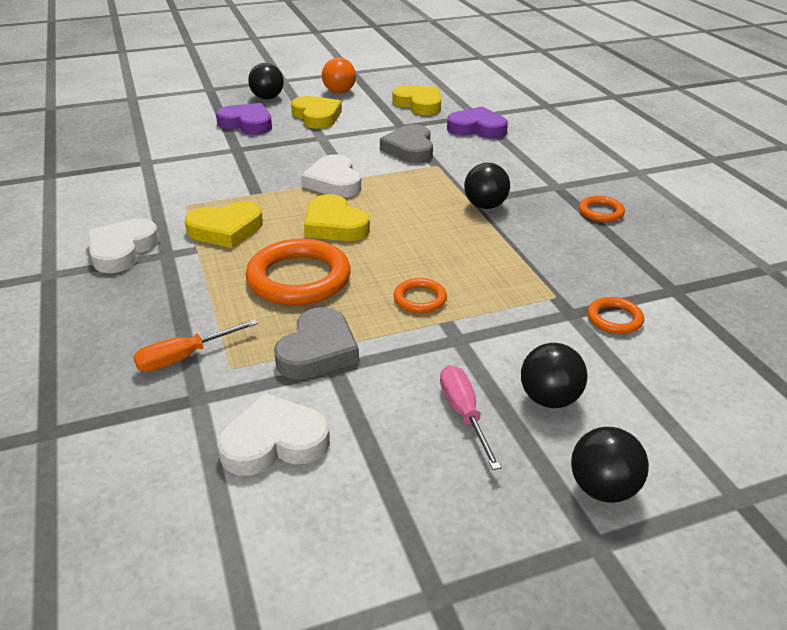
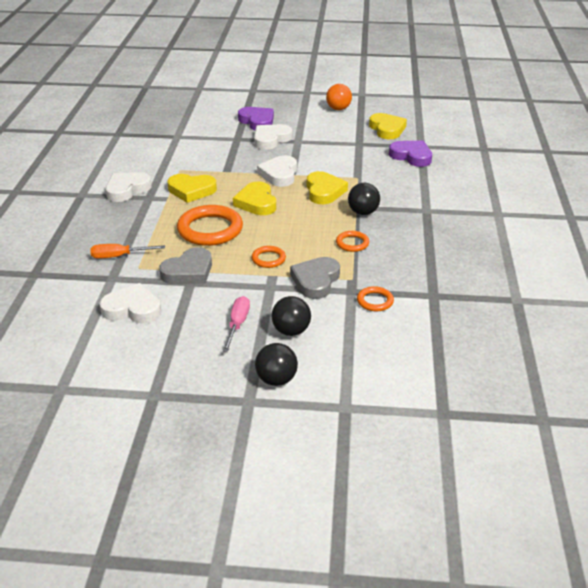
camera: 25 degrees right, 0 degrees up
(267, 98) = (285, 104): black ball -> none
(284, 141) = (271, 139): none -> white heart
(317, 116) = (307, 125): yellow heart -> yellow heart (324, 191)
(410, 149) = (349, 162): grey heart -> grey heart (315, 281)
(601, 212) = (438, 235): orange ring -> orange ring (352, 243)

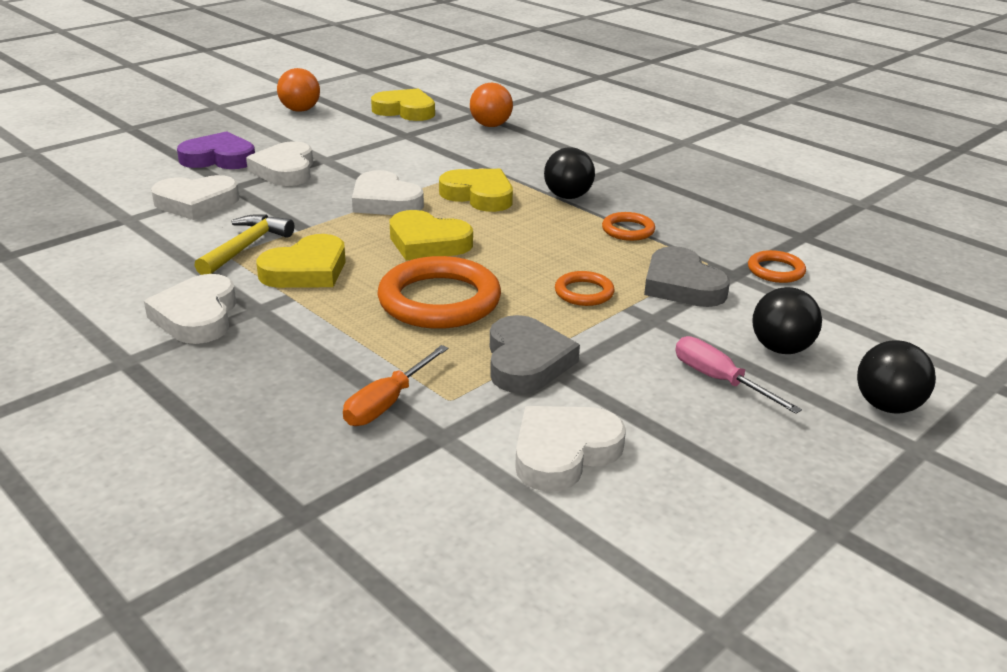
camera: 50 degrees left, 5 degrees down
(191, 169) = (246, 247): none -> yellow hammer
(211, 140) = (196, 203): none -> white heart
(411, 156) = (490, 125): purple heart -> orange ball

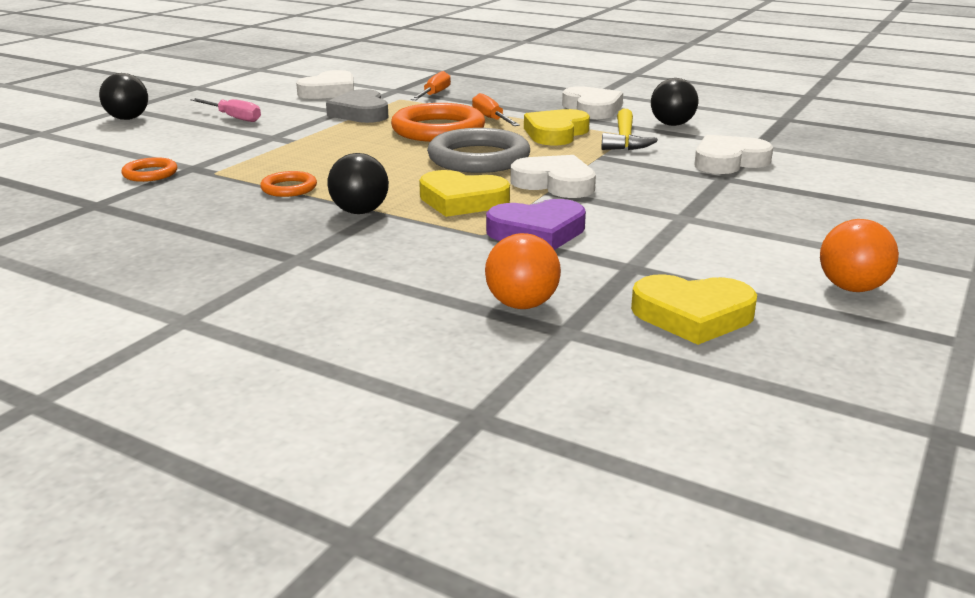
camera: 165 degrees right, 5 degrees down
(219, 158) = (800, 202): purple heart -> purple heart (537, 232)
(285, 170) = (704, 199): white heart -> none
(355, 313) = (491, 119): none -> orange screwdriver
(427, 243) = (478, 158): yellow heart -> grey ring
(584, 292) = (328, 144): orange ring -> none
(682, 285) = (244, 156): grey heart -> none
(781, 349) = (181, 133): black ball -> black ball (672, 124)

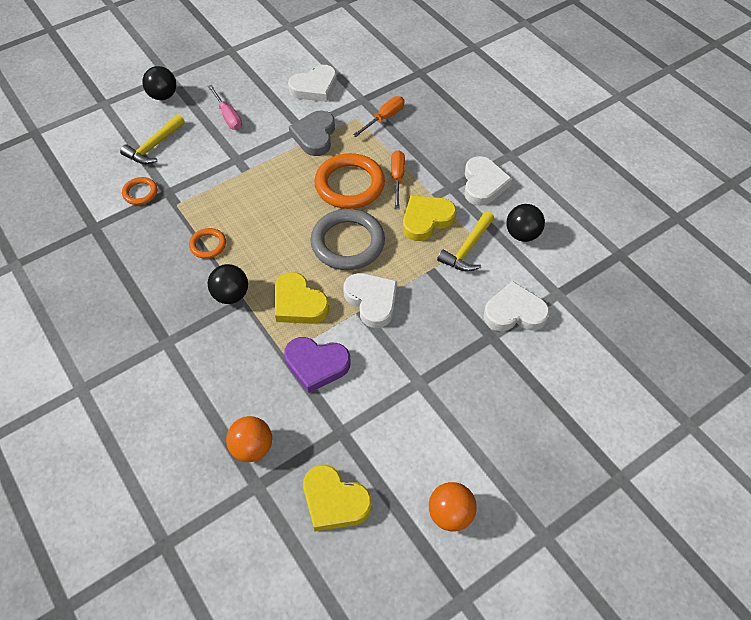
camera: 25 degrees right, 30 degrees up
(143, 146) = (154, 146): none -> yellow hammer

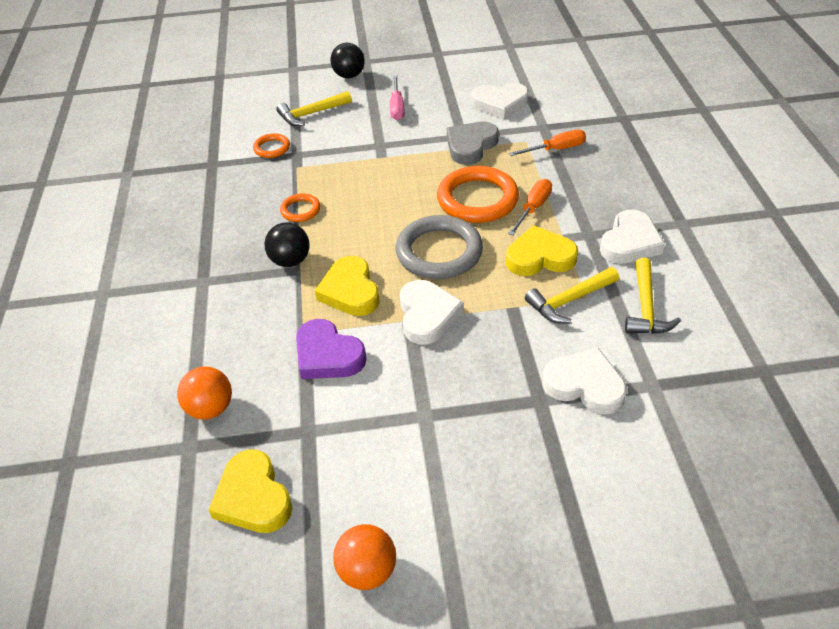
camera: 30 degrees right, 10 degrees down
(522, 234) = (646, 307): black ball -> yellow hammer

